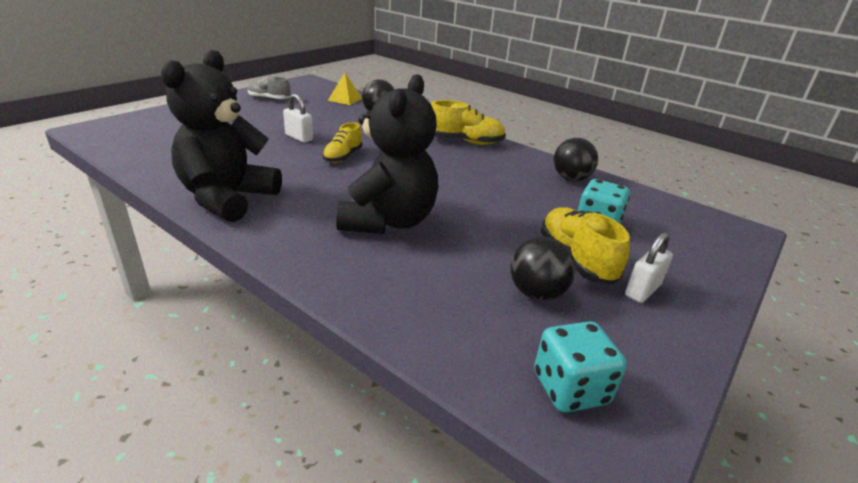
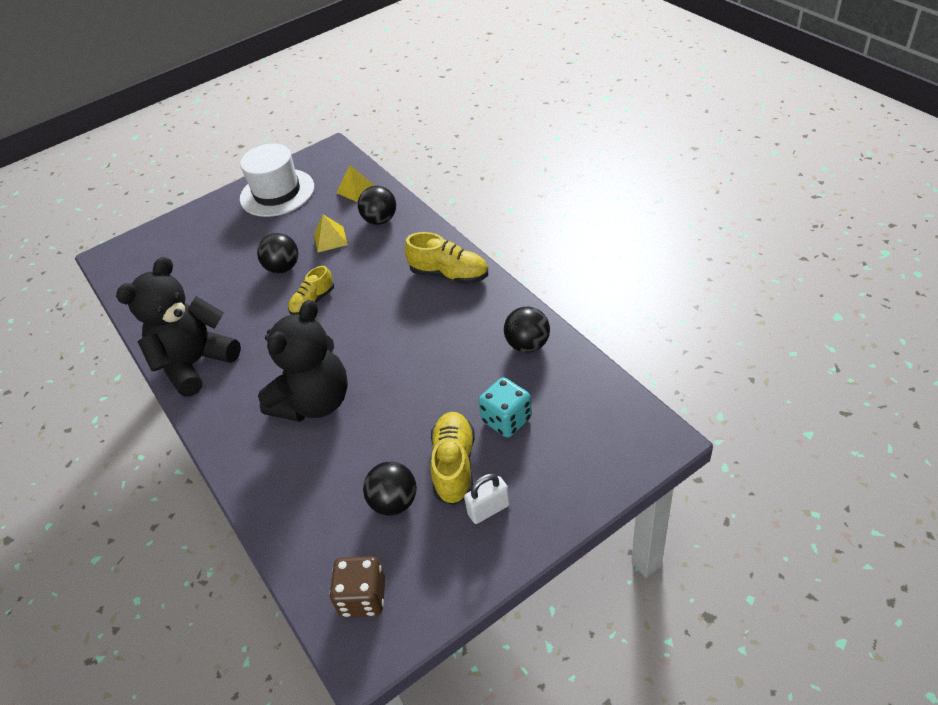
camera: 25 degrees right, 15 degrees up
(269, 99) = (277, 193): grey shoe -> white hat
(299, 137) = (283, 268): white padlock -> black ball
(337, 123) = (330, 239): none -> yellow pyramid
(570, 388) = (363, 597): turquoise dice -> brown dice

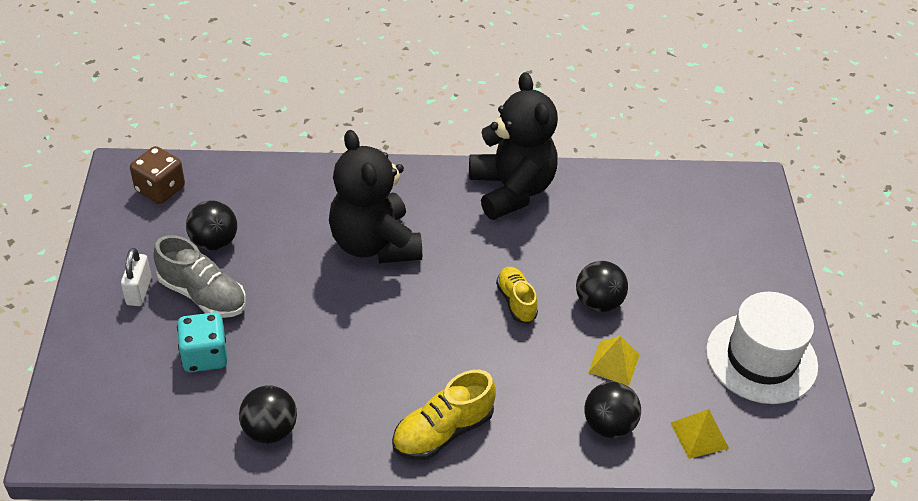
camera: 115 degrees right, 0 degrees up
(454, 465) = (203, 295): yellow shoe -> grey shoe

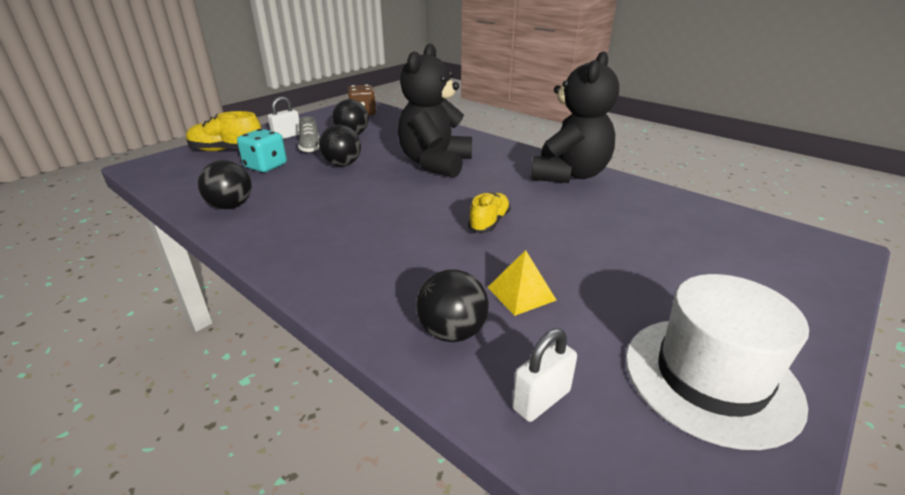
camera: 45 degrees right, 15 degrees down
(203, 295) = (310, 147): grey shoe -> grey shoe, size x0.66
(443, 431) = (318, 260): yellow shoe -> yellow shoe (227, 150)
(598, 302) = (560, 252): black ball -> black ball (342, 164)
(699, 435) = (541, 400): yellow pyramid -> white padlock

